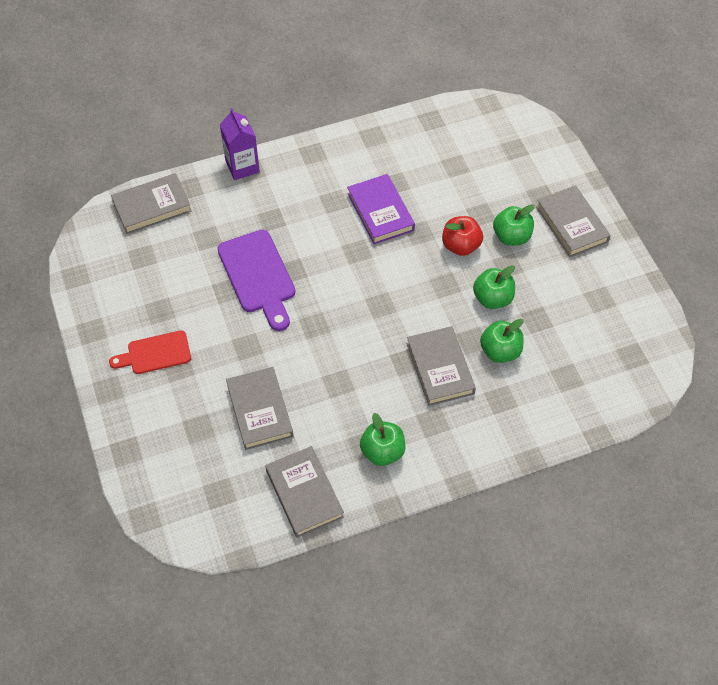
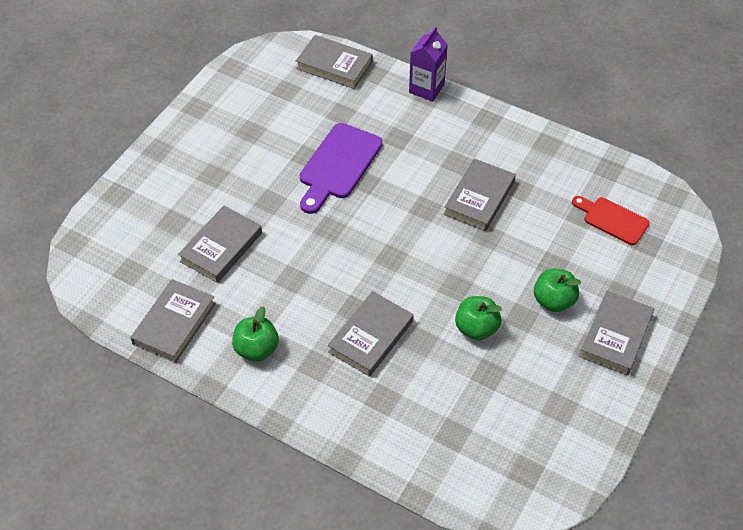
camera: 50 degrees right, 5 degrees down
(155, 353) = (212, 154): red cutting board -> red cutting board (612, 219)
(380, 212) = (479, 198): purple book -> grey book
(460, 246) = (505, 272): red apple -> none
(500, 351) = (429, 368): green apple -> none

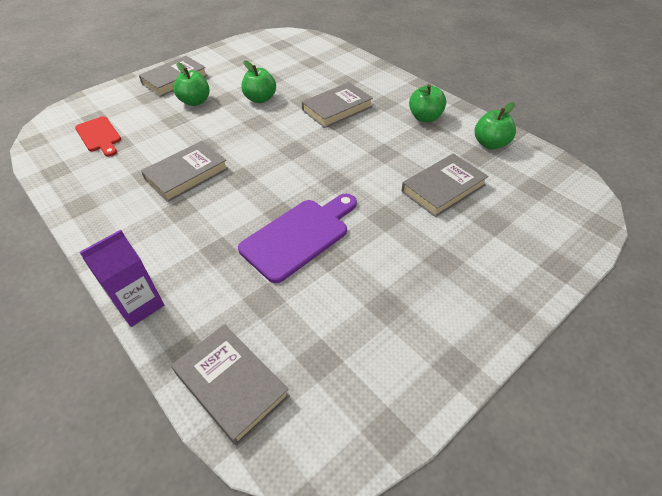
camera: 160 degrees left, 5 degrees down
(174, 323) = (490, 144): grey book -> green apple

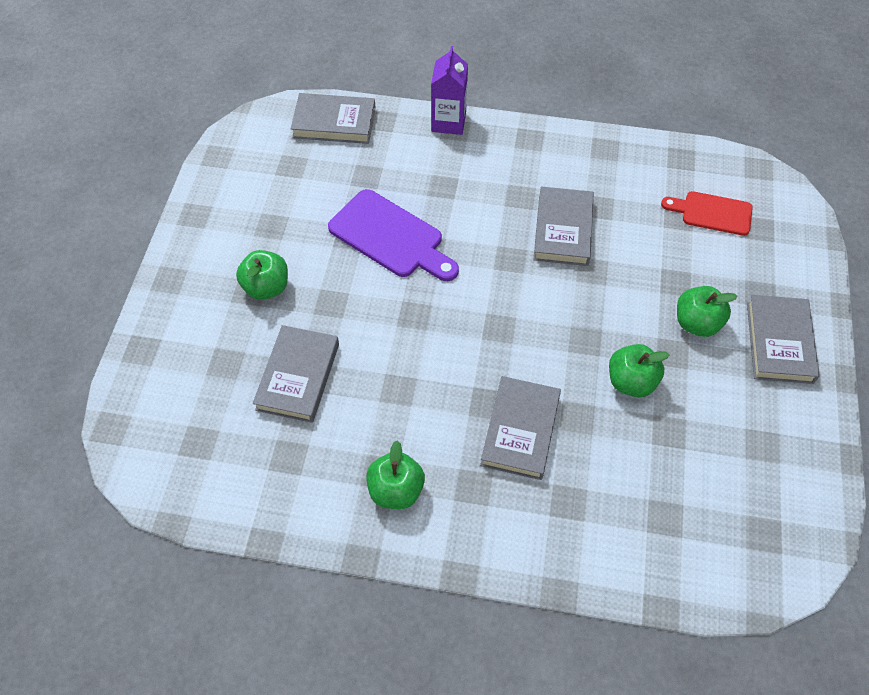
camera: 140 degrees right, 10 degrees up
(299, 236) = (390, 237): purple cutting board -> purple cutting board turned 60 degrees counterclockwise
(490, 144) = (282, 491): green apple -> green apple (266, 287)

